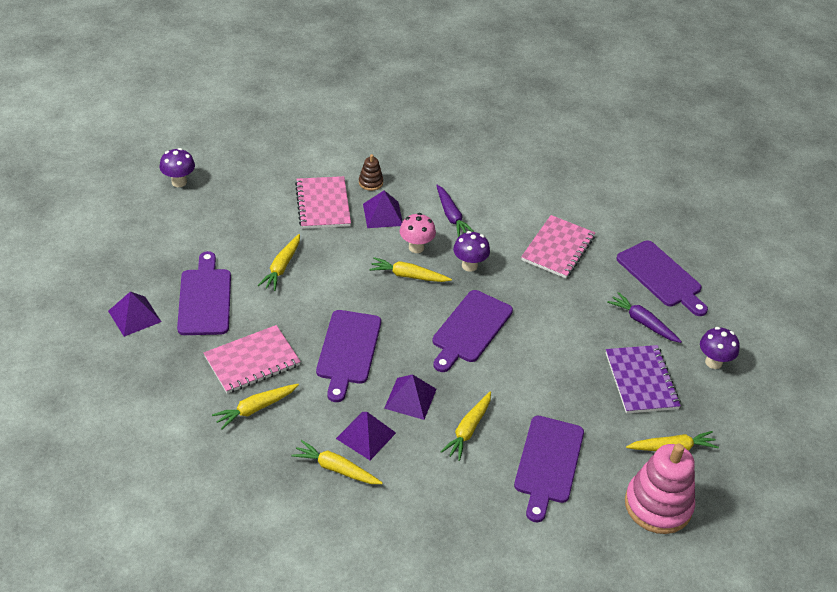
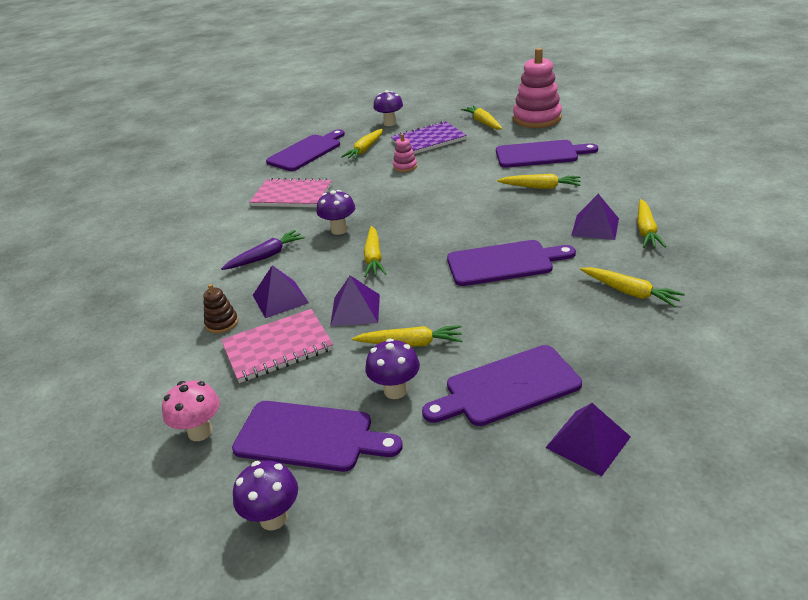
camera: 100 degrees left, 10 degrees down
(240, 248) = (395, 390): none -> purple mushroom
(252, 361) = (571, 315): pink notebook -> none
(410, 398) = (532, 218): purple pyramid -> purple pyramid (355, 310)
(416, 247) = (327, 264): pink mushroom -> pink mushroom (200, 432)
(470, 329) = (425, 211): purple cutting board -> purple cutting board (310, 436)
(578, 342) = (405, 167): none -> pink stacking toy
(643, 322) = (365, 149): purple carrot -> yellow carrot

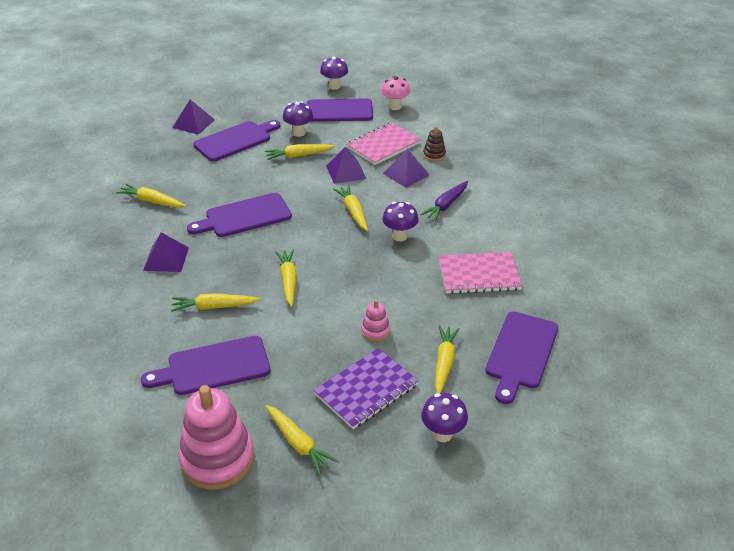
camera: 160 degrees right, 5 degrees up
(646, 230) = (122, 258): yellow carrot -> yellow carrot (288, 281)

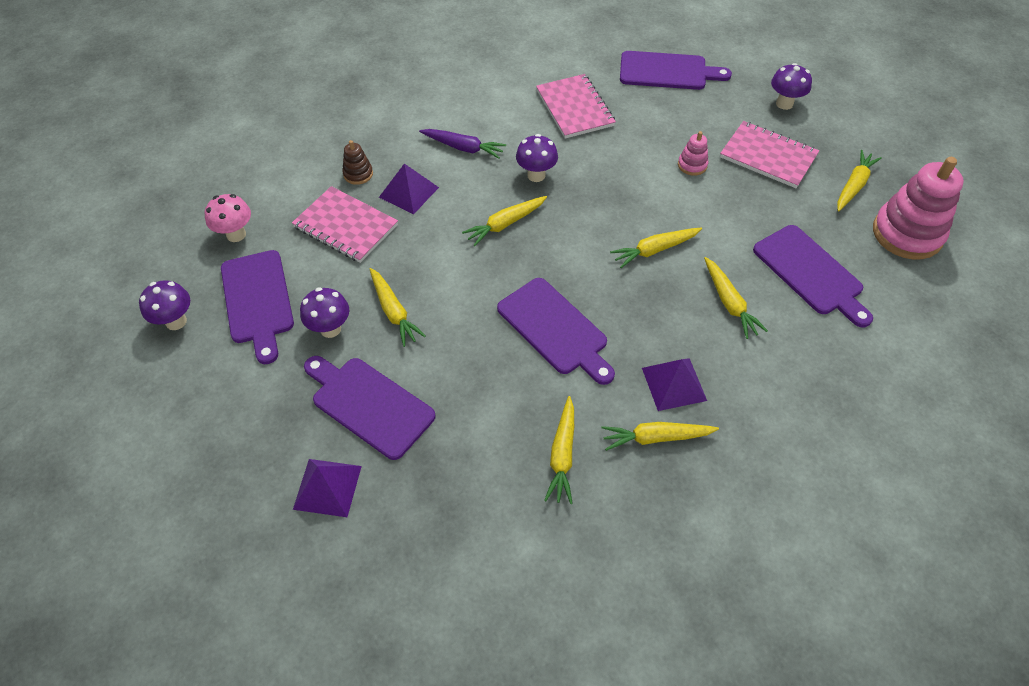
camera: 105 degrees left, 15 degrees up
(346, 172) = (420, 250): purple pyramid -> none
(366, 390) = (768, 156): purple notebook -> pink notebook
(444, 363) = (706, 114): yellow carrot -> yellow carrot (656, 437)

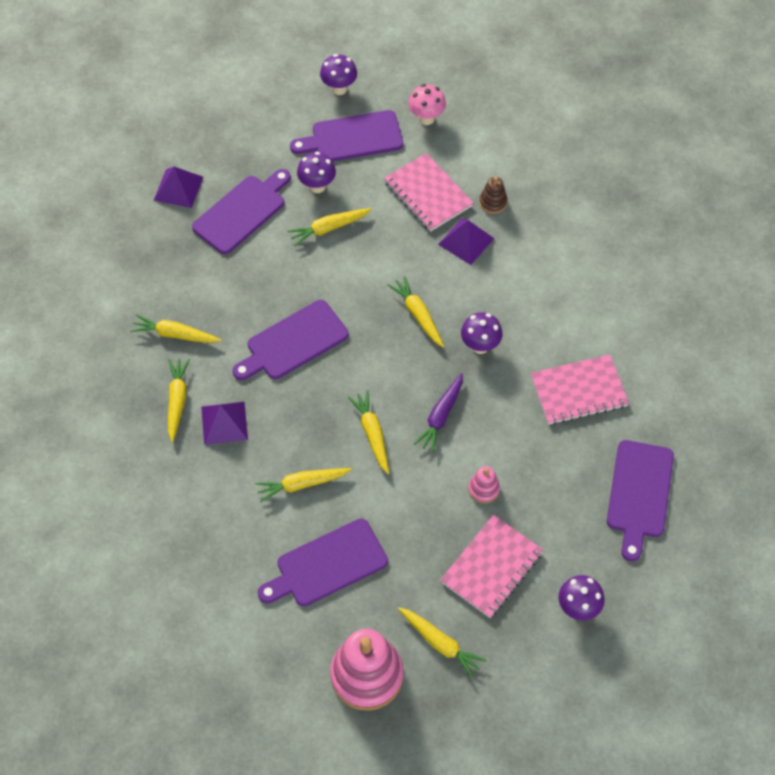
camera: 95 degrees right, 5 degrees up
(345, 226) = (428, 194): pink notebook -> pink notebook turned 75 degrees counterclockwise
(463, 148) = (523, 287): purple carrot -> purple carrot (441, 416)

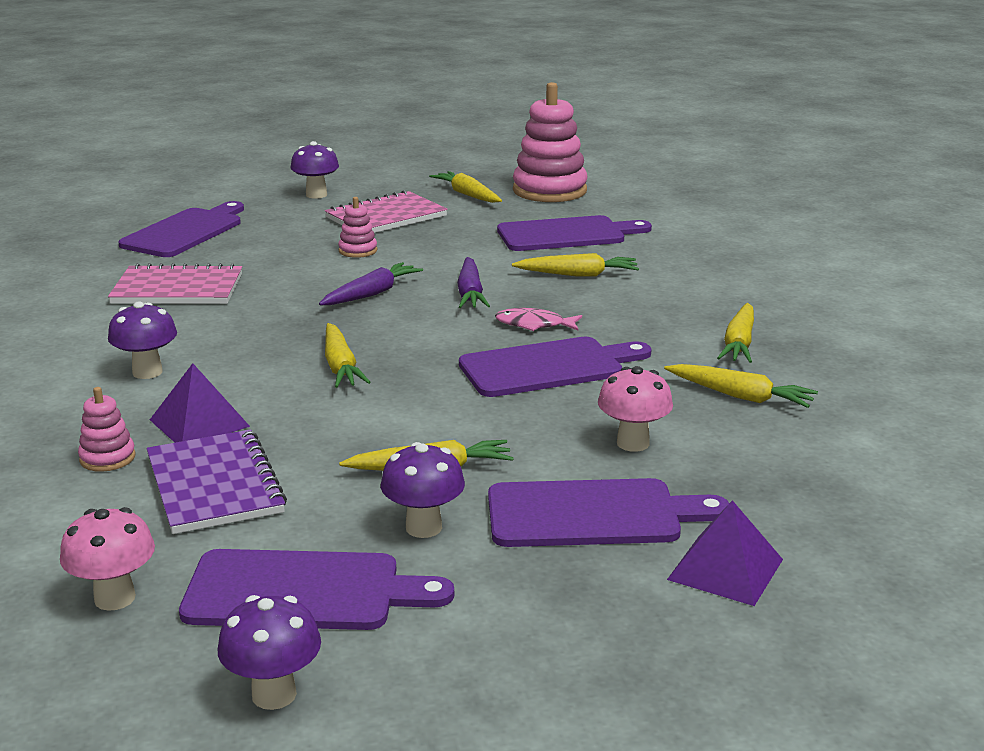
camera: 165 degrees left, 35 degrees down
(224, 423) = (671, 321): purple pyramid -> none
(231, 273) = (633, 443): none -> pink mushroom
(242, 212) = (593, 514): purple cutting board -> purple cutting board turned 150 degrees counterclockwise
(315, 396) = (534, 325): none -> pink fish
(372, 434) = (470, 293): yellow carrot -> purple carrot
(428, 194) = (215, 485): pink notebook -> purple notebook
(480, 346) = (272, 332): purple mushroom -> purple mushroom (147, 372)
(493, 202) = (107, 458): brown stacking toy -> pink stacking toy

